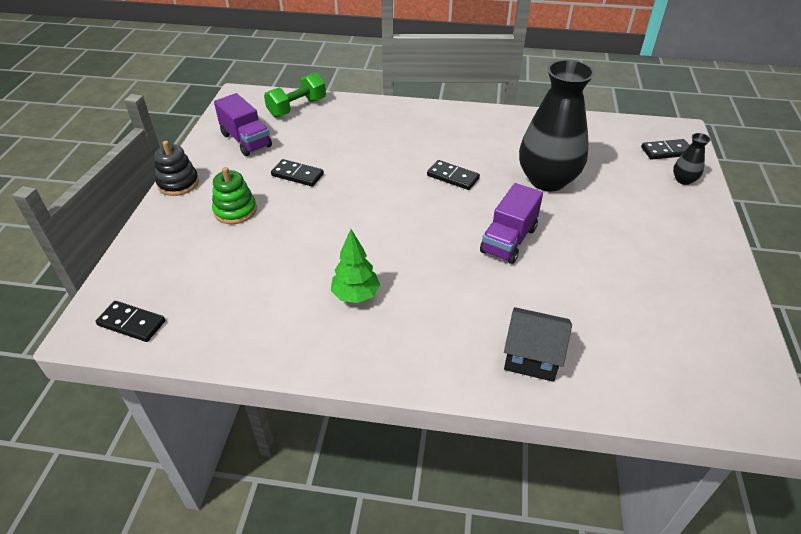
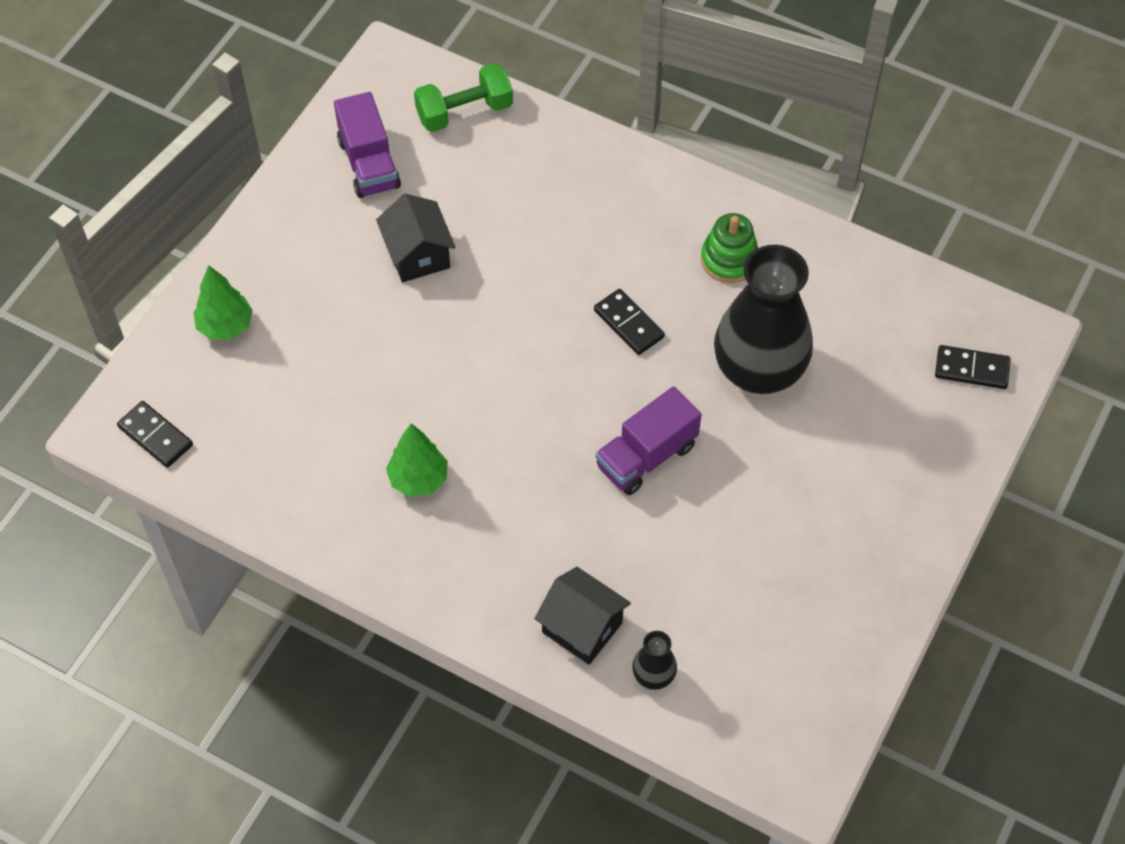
camera: 20 degrees right, 15 degrees up
(172, 242) = (225, 326): none -> green tree
(178, 183) = (256, 224): black stacking toy -> none
(235, 210) = (316, 296): green stacking toy -> green stacking toy (729, 259)
(297, 175) = (418, 255): black domino -> black house
(683, 180) = (956, 430): black vase -> black vase (653, 675)

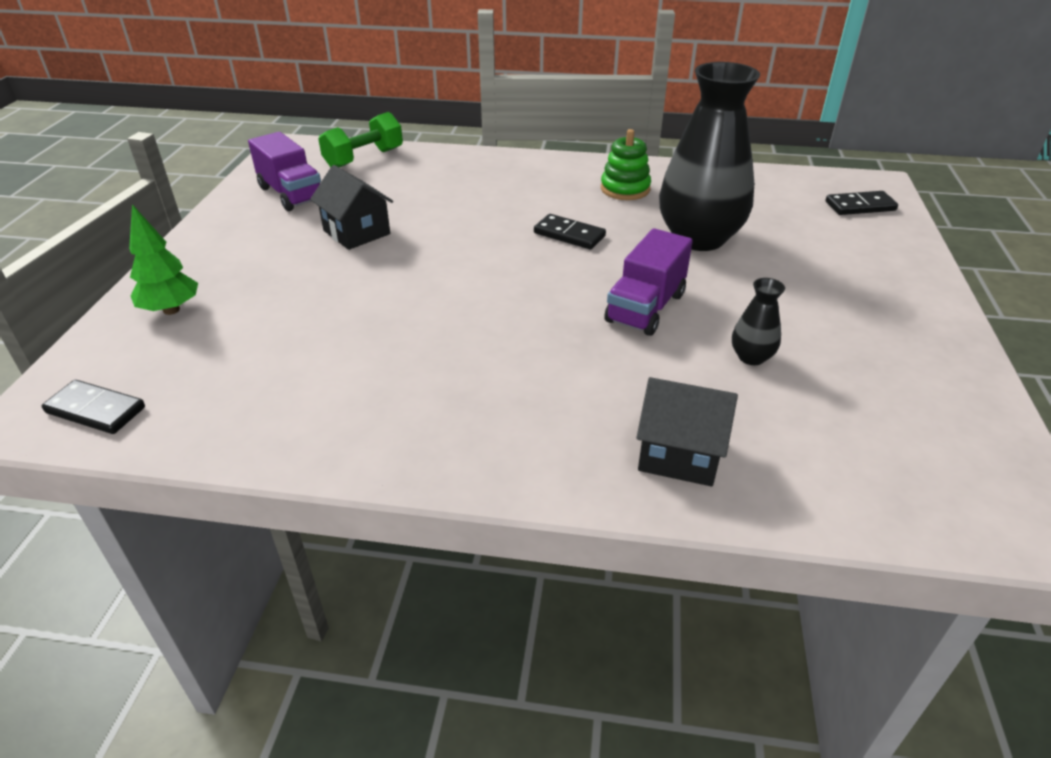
camera: 20 degrees left, 20 degrees down
(418, 479) = (425, 375): green tree -> none
(653, 675) = (790, 476): black vase -> black vase (751, 357)

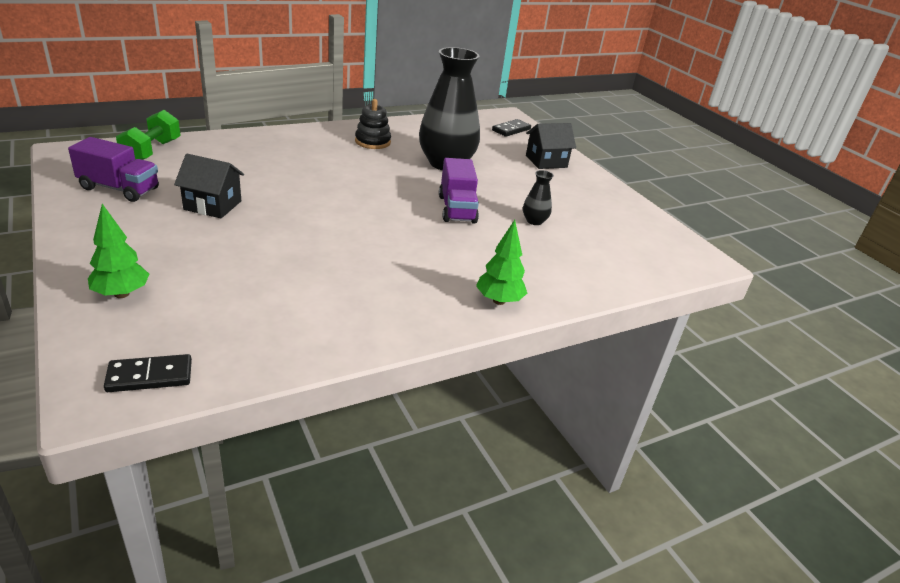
camera: 40 degrees left, 5 degrees down
(564, 463) = (499, 301): none -> green tree
(569, 234) = (368, 176): black domino -> none
(625, 189) = (372, 142): green stacking toy -> black stacking toy
(679, 454) = (547, 277): black house -> black house (546, 161)

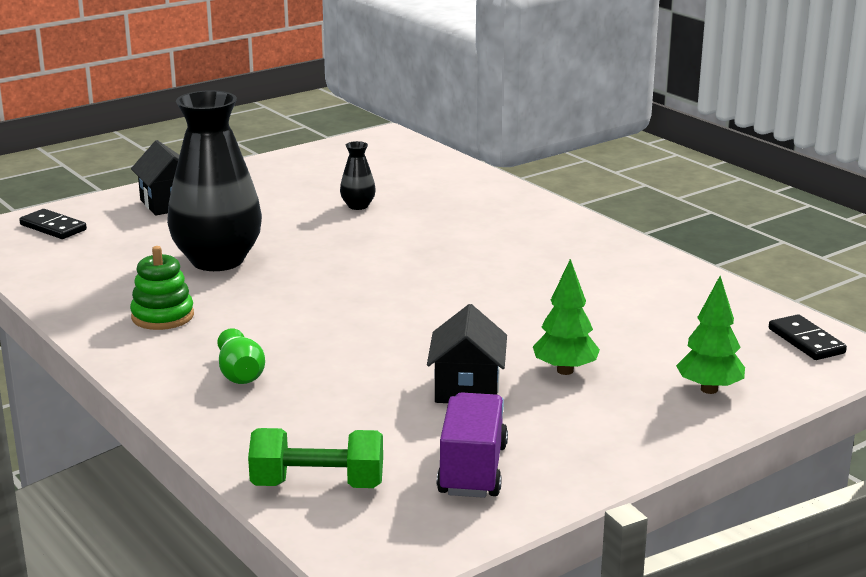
camera: 95 degrees left, 10 degrees down
(287, 150) = (240, 373): none -> green vase
(372, 142) = (162, 316): black stacking toy -> green stacking toy
(457, 209) = (358, 245): purple truck -> none
(499, 301) = (543, 215): green tree -> green tree (565, 370)

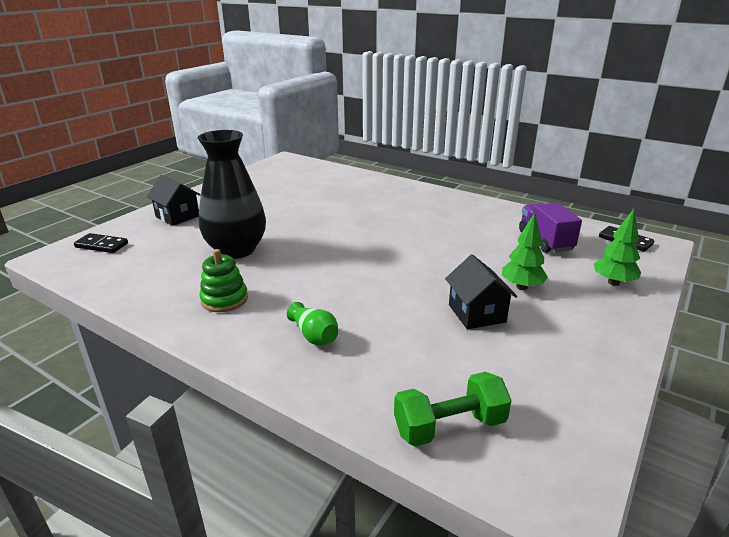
camera: 20 degrees left, 5 degrees up
(358, 206) = (301, 200): black vase -> none
(473, 470) = (543, 381): purple truck -> purple truck (545, 241)

